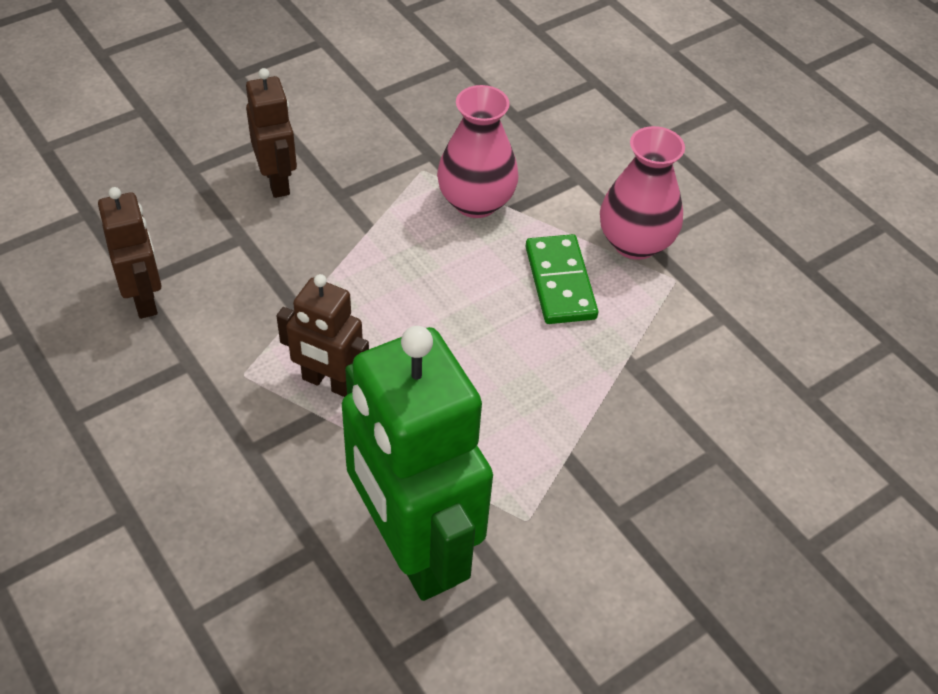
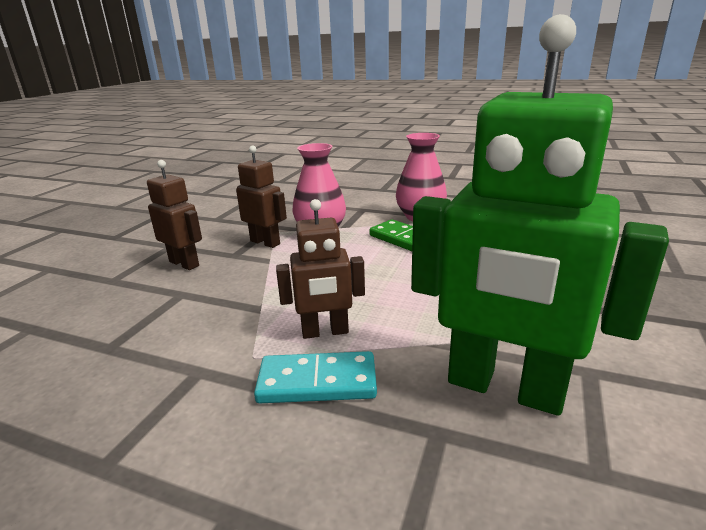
camera: 30 degrees left, 25 degrees down
(145, 298) = (123, 352): brown robot -> brown robot (265, 242)
(271, 438) = (317, 382): none -> turquoise domino

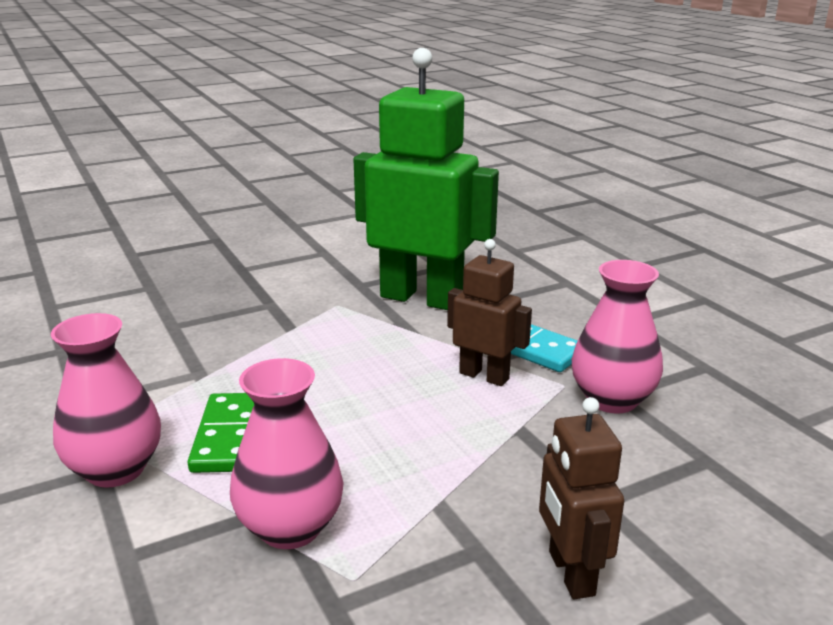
camera: 140 degrees left, 0 degrees up
(202, 362) = (612, 399): none -> pink vase
(265, 242) = (402, 553): brown robot -> none
(504, 388) = (422, 298): green robot -> green robot turned 45 degrees counterclockwise

